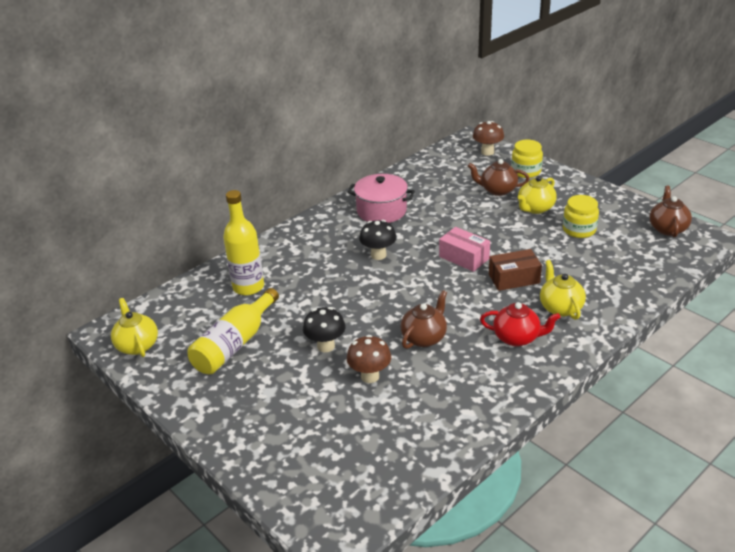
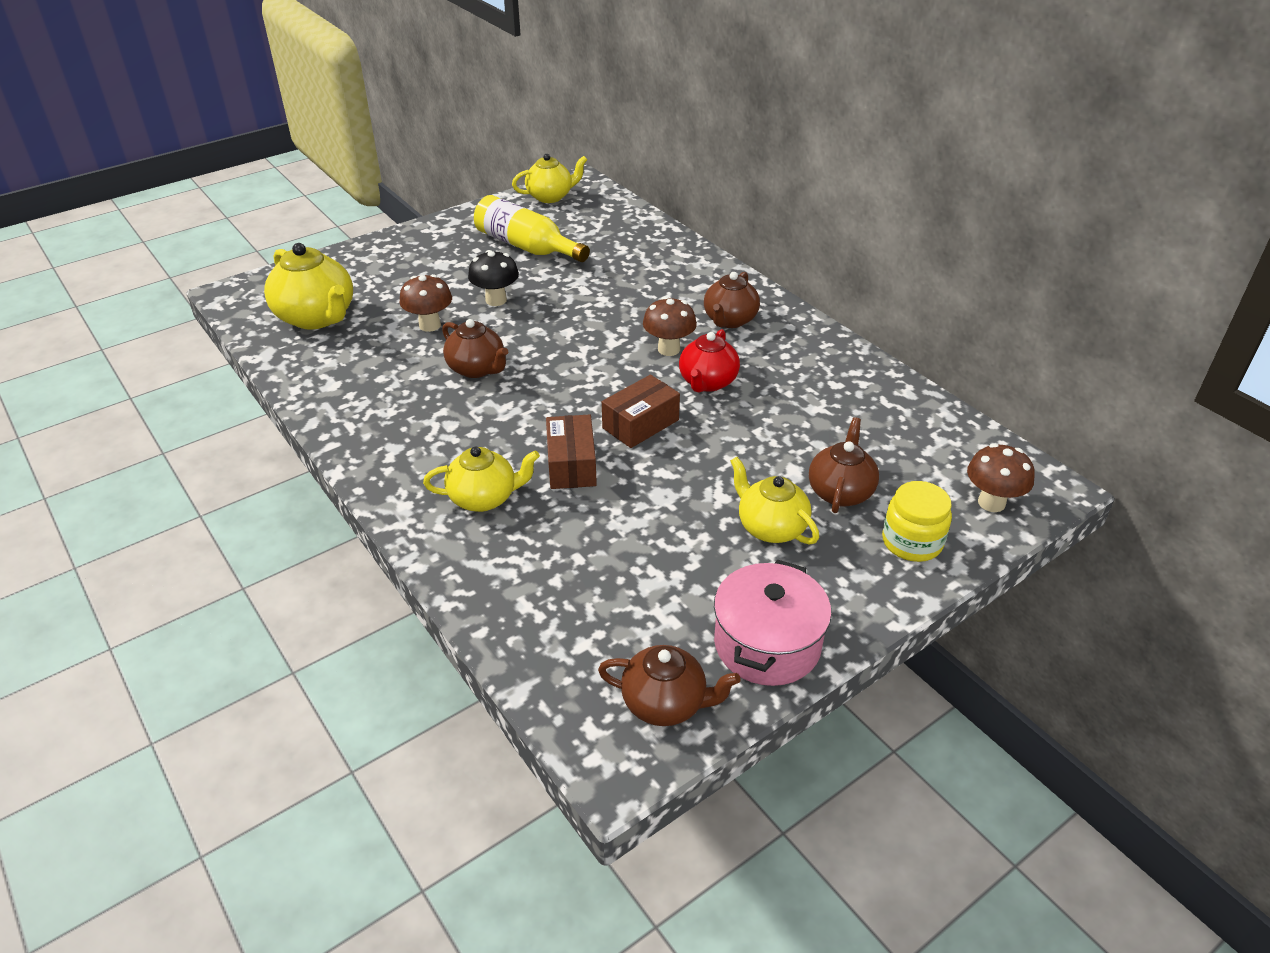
camera: 95 degrees right, 5 degrees up
(248, 287) = (628, 255): yellow bottle -> none
(338, 234) = (729, 320): none -> brown teapot
(370, 454) = (317, 317): none -> yellow teapot
(378, 255) = (668, 349): black mushroom -> brown mushroom
(381, 211) = (787, 361): pink pot -> pink pot (767, 644)
(464, 257) = (640, 424): pink box -> brown box
(517, 338) = (439, 444): red teapot -> red teapot (707, 382)
(579, 230) = (689, 569): yellow jar -> none

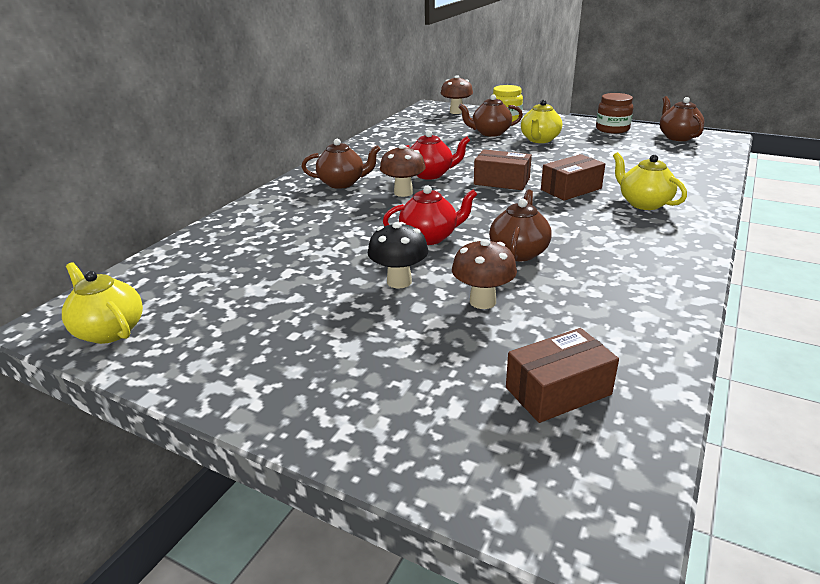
camera: 115 degrees left, 10 degrees down
(317, 317) = (558, 391): yellow teapot -> brown box
(526, 246) = (266, 302): yellow bottle -> none
(552, 334) = (430, 237): none -> red teapot
(767, 644) = (612, 129): pink pot -> brown jar

